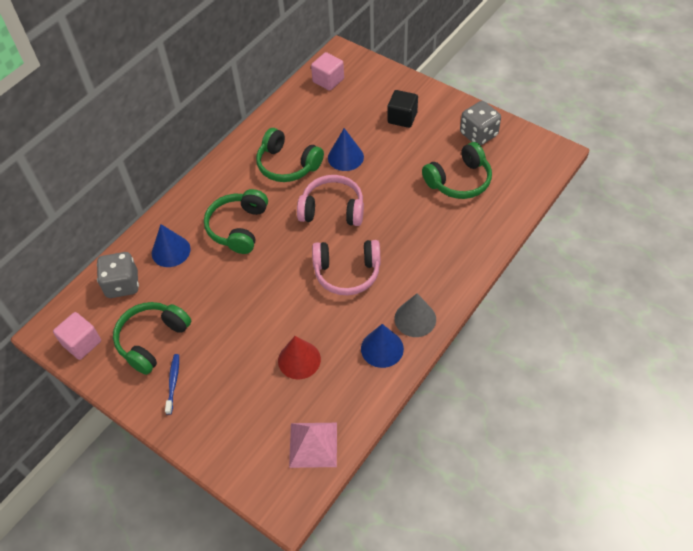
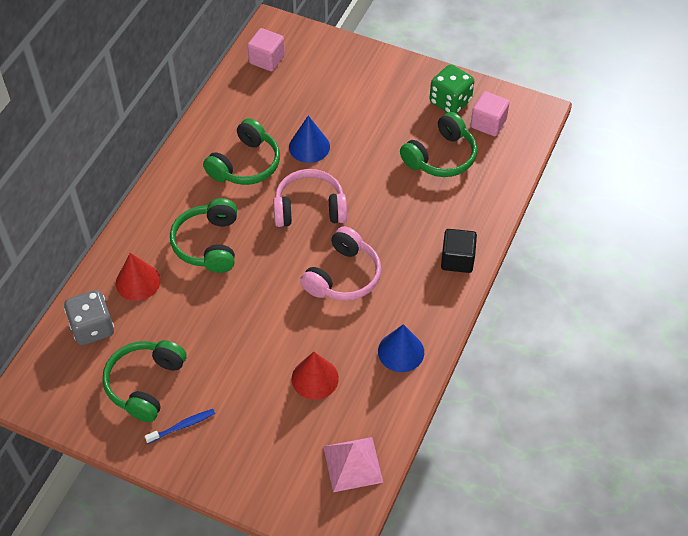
camera: 15 degrees left, 0 degrees up
(82, 343) = (65, 400): pink cube -> pink cube (488, 123)
(171, 251) = (138, 281): blue cone -> red cone
(173, 383) = (182, 426): blue toothbrush -> blue toothbrush turned 75 degrees clockwise
(287, 165) = (245, 164): green headphones -> green headphones turned 75 degrees counterclockwise
(347, 272) = (343, 276): pink headphones -> pink headphones turned 45 degrees counterclockwise
(402, 118) = (361, 93): black cube -> black cube (457, 259)
(415, 319) = (428, 314): grey cone -> none
(478, 134) = (450, 101): grey dice -> green dice

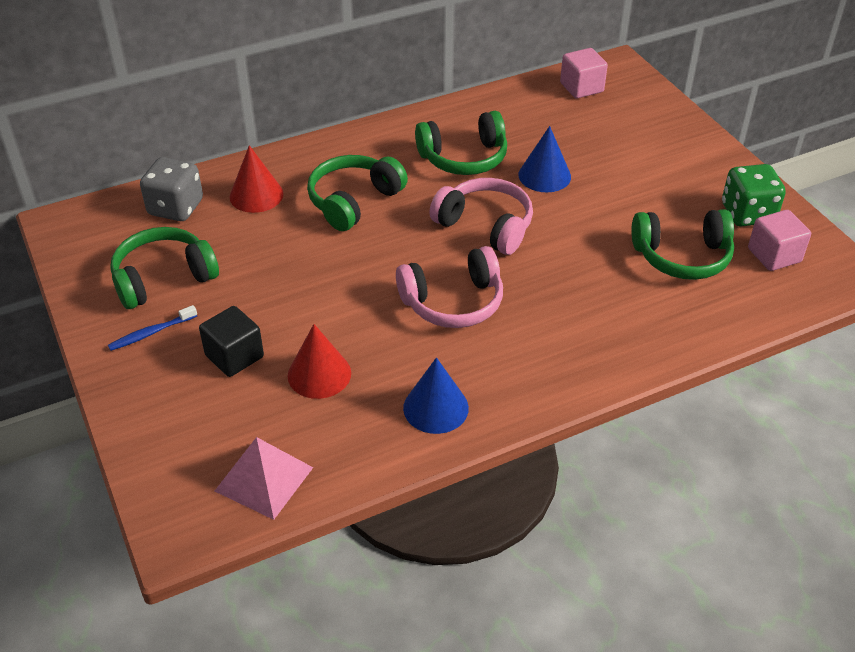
camera: 40 degrees right, 10 degrees down
(182, 426) = (151, 333): blue toothbrush -> blue toothbrush turned 135 degrees clockwise
(457, 259) = (597, 360): black cube -> black cube (234, 356)

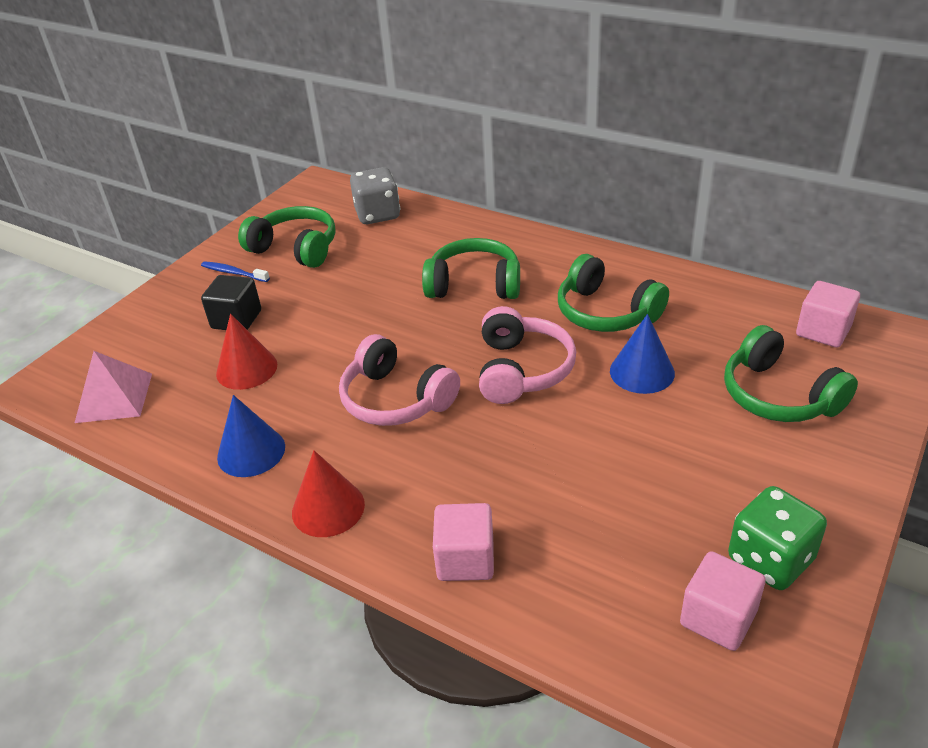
camera: 60 degrees right, 5 degrees down
(256, 195) = (430, 238): red cone -> red cone (328, 508)
(649, 336) = (465, 559): none -> pink cube
(682, 256) = (625, 531): green headphones -> green headphones (778, 395)

